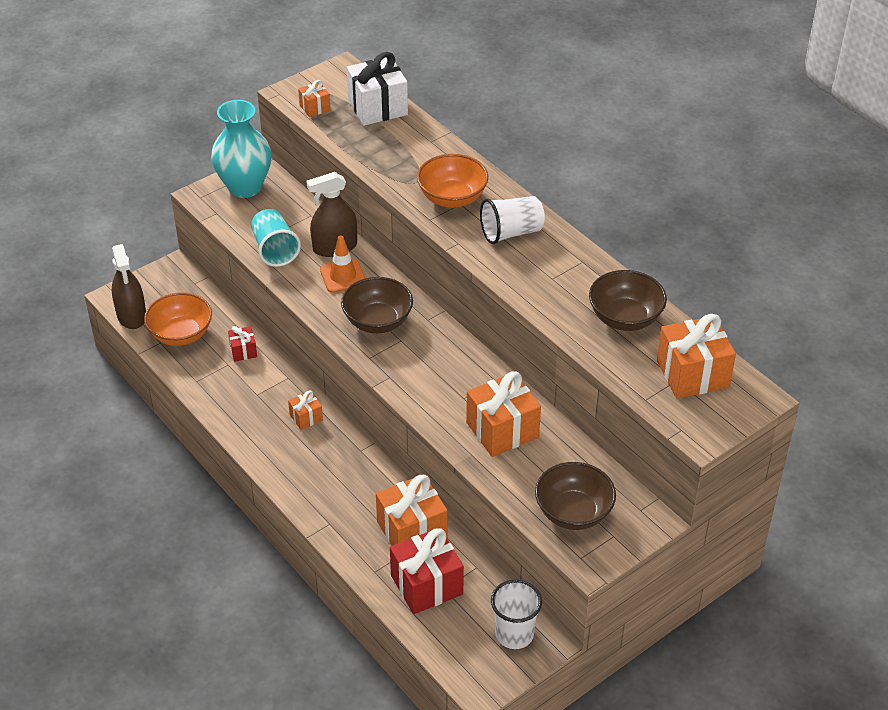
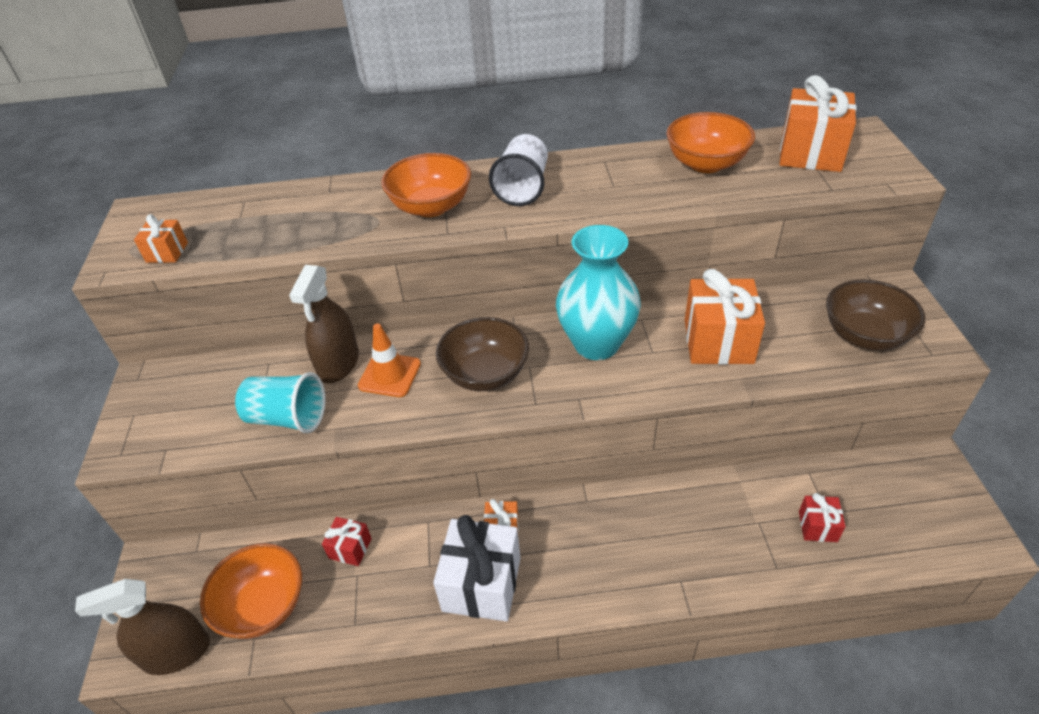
camera: 55 degrees left, 0 degrees up
(131, 315) = (176, 652): brown spray bottle -> brown spray bottle turned 150 degrees clockwise
(245, 187) = (156, 403): turquoise vase -> turquoise vase (596, 344)
(377, 107) = (231, 208): white gift -> white gift (481, 584)
(412, 530) = (730, 505): orange gift -> none
(426, 585) = (817, 526): red gift -> red gift, size x0.50
(514, 634) = (915, 480): white cup -> none
(625, 318) = (706, 164): brown bowl -> orange bowl

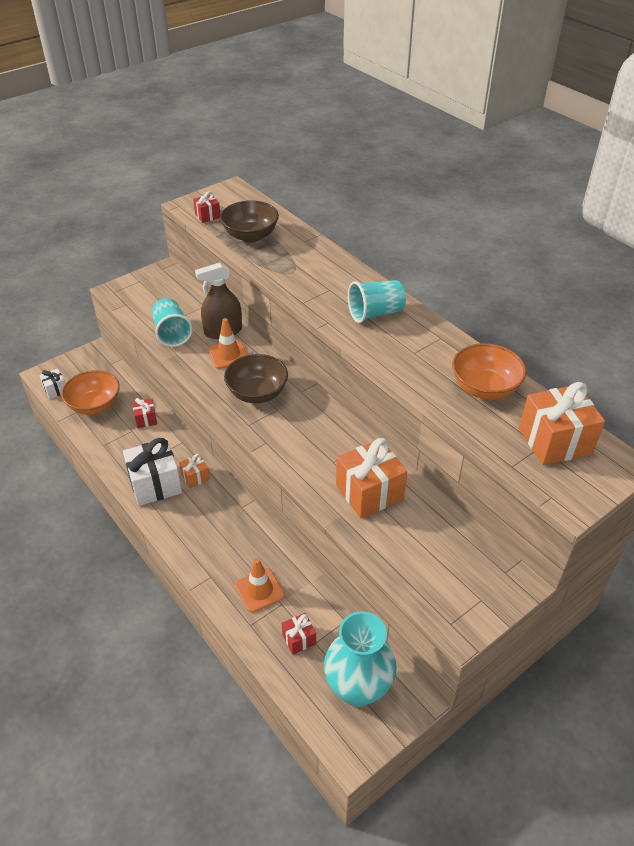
camera: 55 degrees right, 0 degrees up
(167, 252) = (207, 216): orange gift -> red gift
(176, 652) = (55, 390): brown spray bottle -> white gift
(431, 207) = (322, 285): orange bowl -> none
(523, 188) = (375, 313): white cup -> turquoise cup
(596, 344) = (320, 432): turquoise vase -> turquoise vase (358, 688)
(728, 536) = (259, 590): none -> orange traffic cone
(864, 335) = (440, 575): brown bowl -> brown bowl (250, 236)

